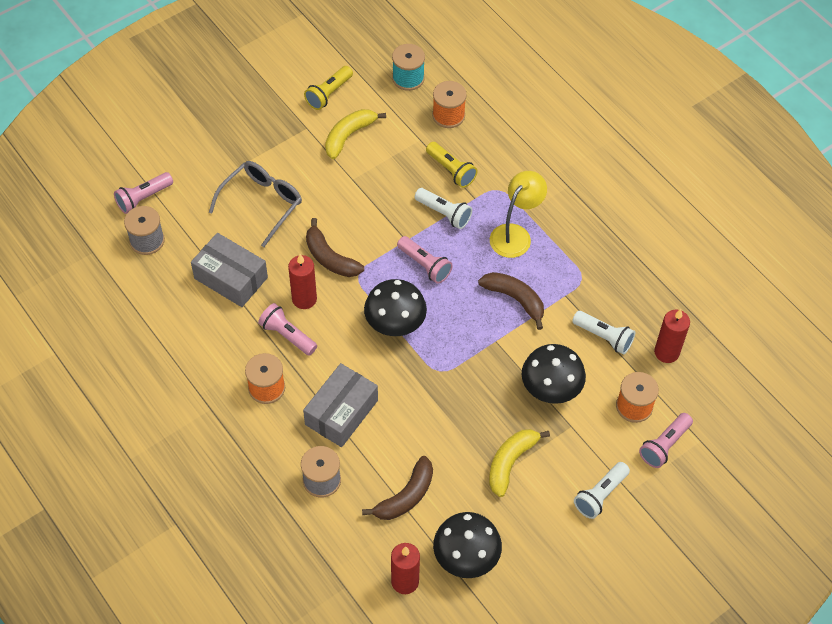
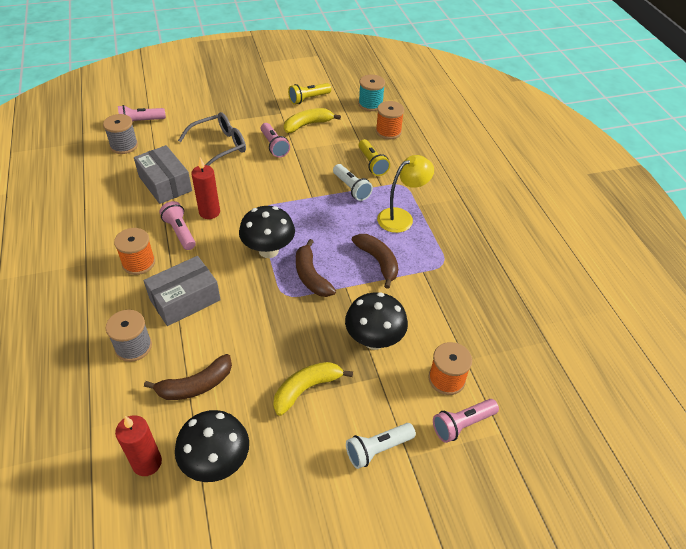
camera: 20 degrees right, 10 degrees down
(330, 258) = (246, 192): brown banana -> brown banana (311, 276)
(424, 265) = (317, 217): pink flashlight -> pink flashlight (274, 146)
(604, 337) = (443, 313): white flashlight -> none
(666, 352) = (496, 343): red candle -> none

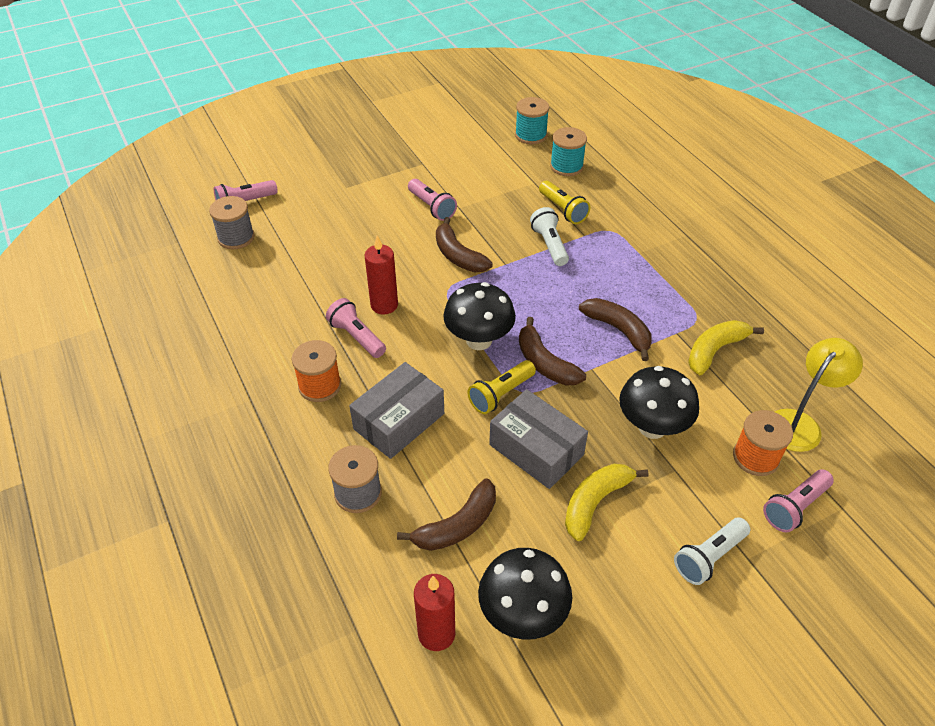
camera: 10 degrees left, 0 degrees up
(165, 184) = (311, 278): grey box -> grey box (536, 450)
(220, 146) = (362, 218): grey glasses -> none
(279, 185) = (458, 256): none -> brown banana
(308, 99) = (450, 140): yellow flashlight -> yellow flashlight (501, 394)
(308, 125) = (463, 173): yellow banana -> yellow banana (715, 350)
(351, 188) = (550, 245): white flashlight -> white flashlight turned 150 degrees counterclockwise
(388, 131) = (566, 166): orange spool -> turquoise spool
(401, 217) = (625, 271): yellow lamp -> yellow lamp (799, 423)

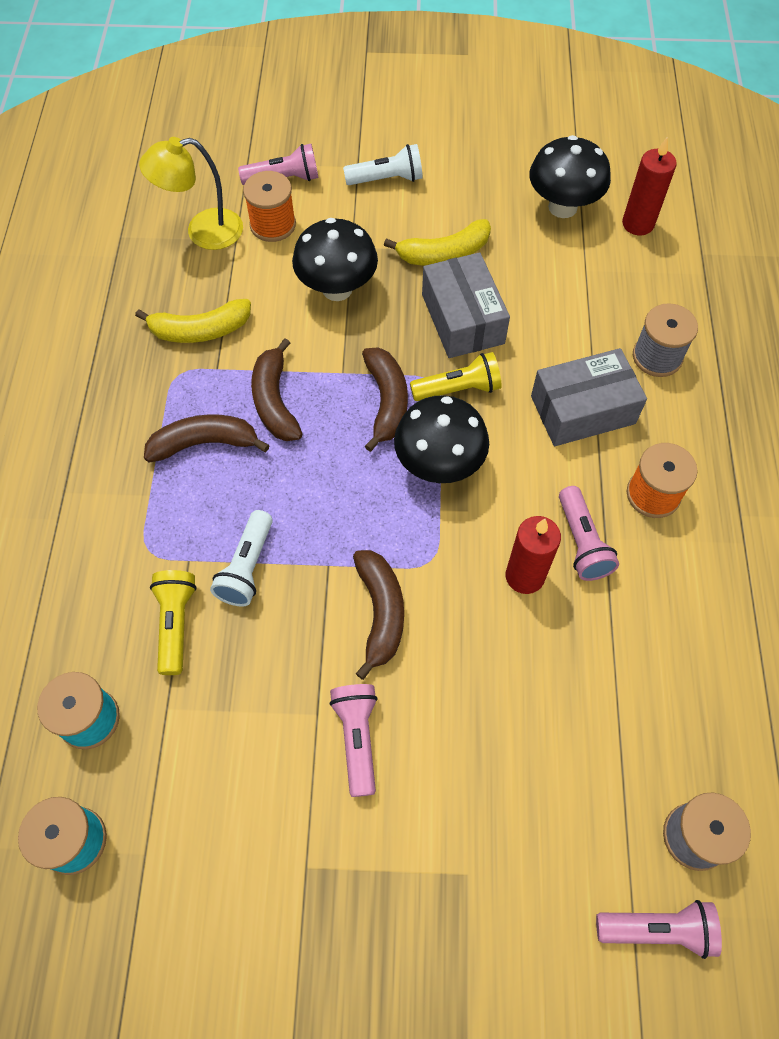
camera: 150 degrees left, 15 degrees up
(457, 525) = (577, 289): brown banana -> brown banana (204, 443)

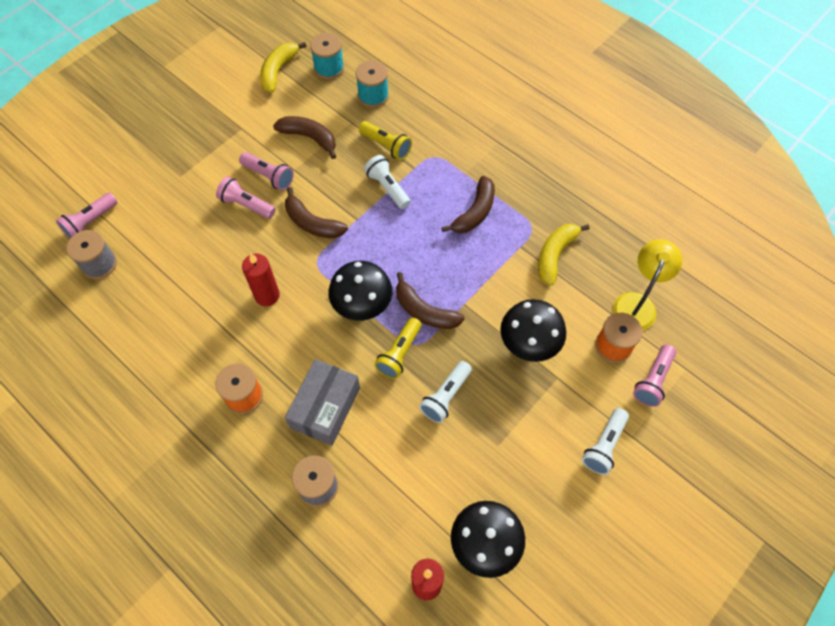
camera: 130 degrees right, 0 degrees up
(275, 401) = (473, 259): brown banana -> brown banana (309, 138)
(444, 253) = (507, 428): yellow banana -> yellow banana (278, 71)
(462, 319) = (446, 396): grey box -> white flashlight
(581, 542) = (256, 336): pink flashlight -> pink flashlight (246, 205)

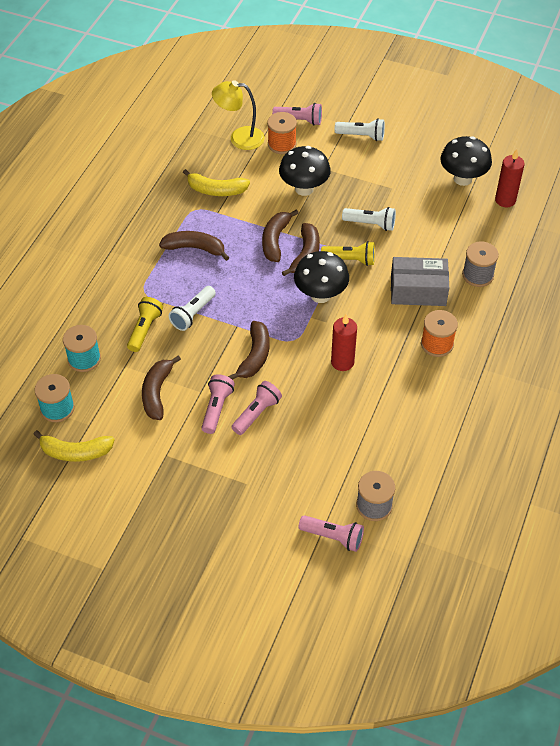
camera: 110 degrees left, 10 degrees down
(246, 205) = (256, 413): pink flashlight -> pink flashlight turned 150 degrees counterclockwise
(458, 289) = (275, 240): none -> brown banana

